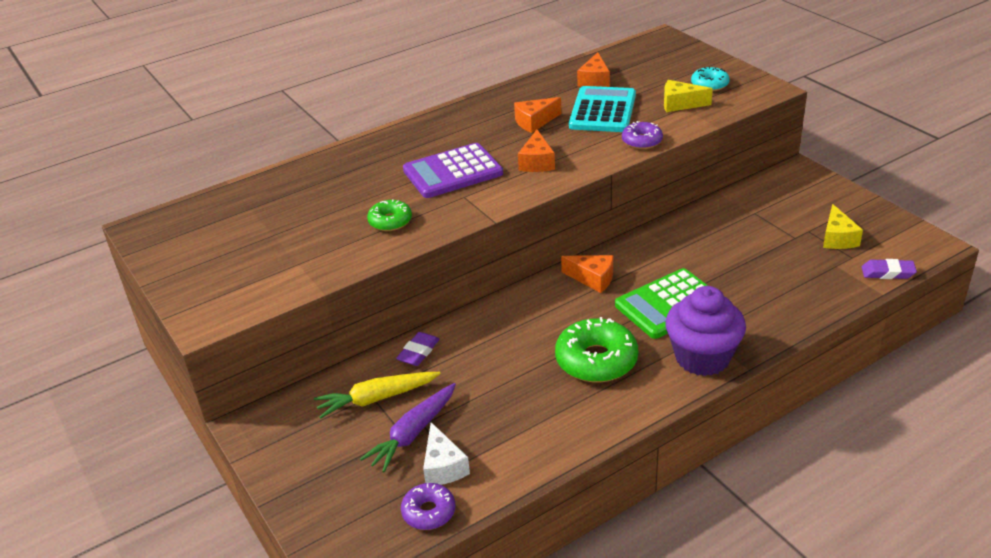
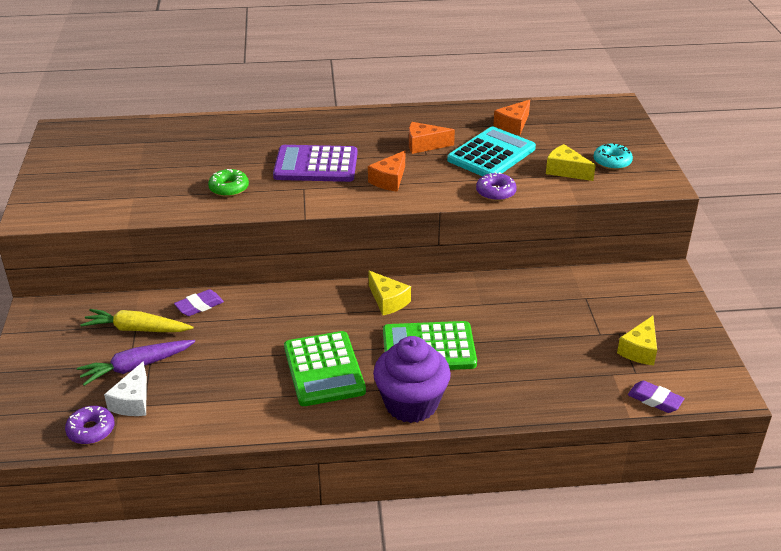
camera: 25 degrees right, 0 degrees up
(593, 279) = (388, 301): orange cheese -> yellow cheese
(596, 360) = (324, 369): green donut -> green calculator

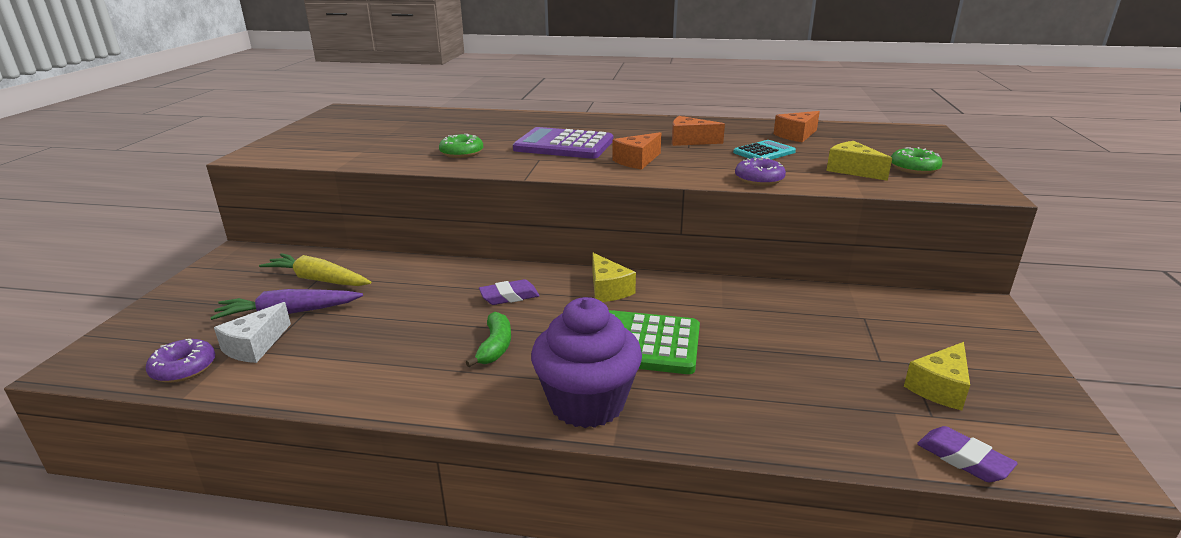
camera: 15 degrees right, 10 degrees down
(199, 306) = (397, 268): purple eraser -> purple eraser (509, 296)
(324, 369) = (495, 346): green calculator -> green banana
(491, 154) = (764, 152): turquoise calculator -> turquoise calculator, size x0.58
(612, 162) = (914, 168): turquoise donut -> green donut

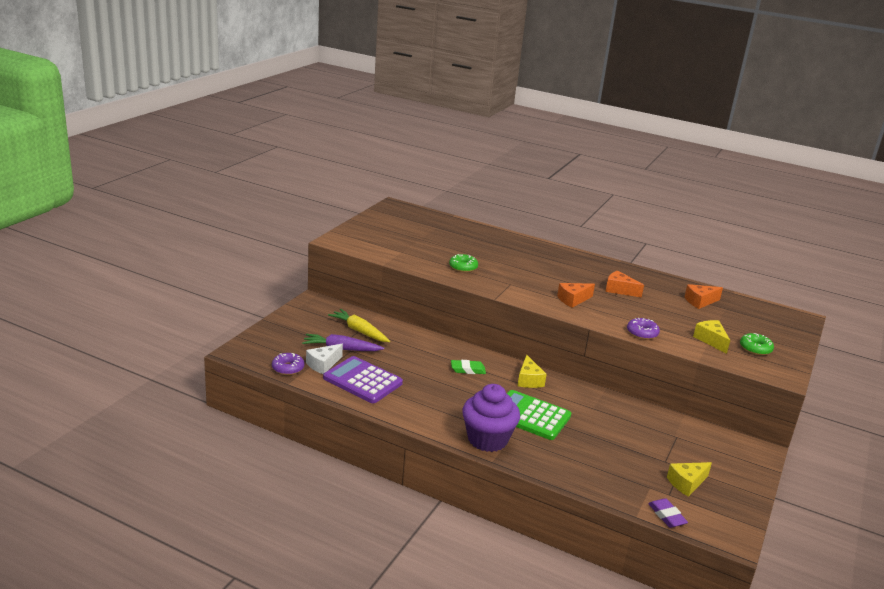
camera: 15 degrees right, 0 degrees up
(495, 346) = (450, 397): green banana -> none
(509, 296) = (467, 370): purple eraser -> green eraser
(564, 145) = (532, 275): purple calculator -> purple calculator (362, 381)
(764, 152) = (663, 312): turquoise calculator -> none

